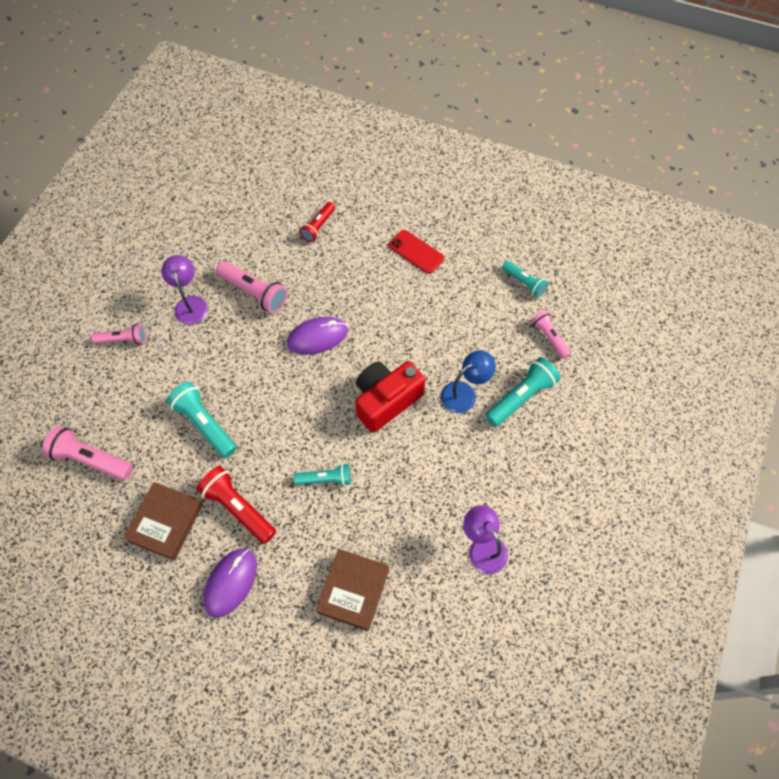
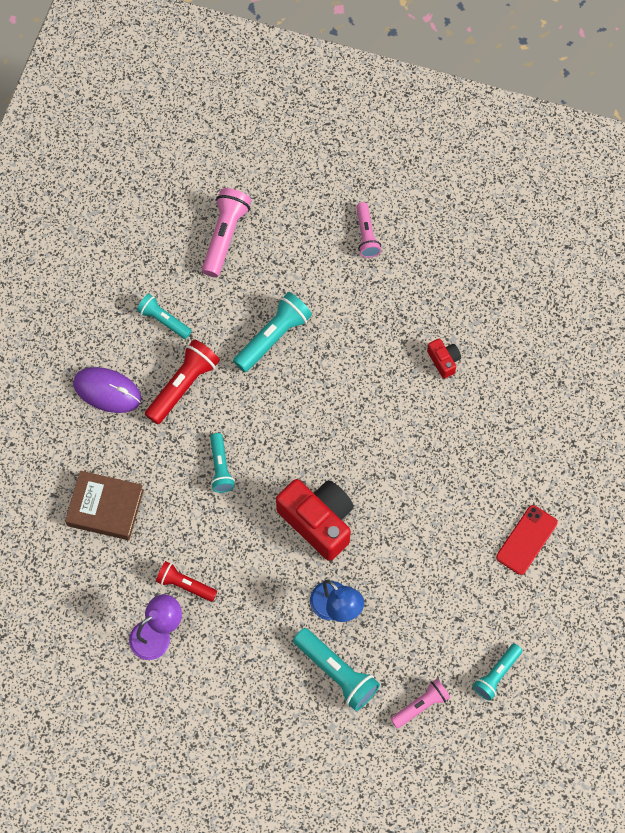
camera: 85 degrees right, 5 degrees up
(166, 522) = (163, 320): brown book -> turquoise flashlight
(190, 304) = (420, 294): purple lamp -> none
(254, 292) = (444, 361): pink flashlight -> red camera
(317, 337) = (392, 438): purple mouse -> none
(318, 226) = (549, 420): red flashlight -> red flashlight (185, 585)

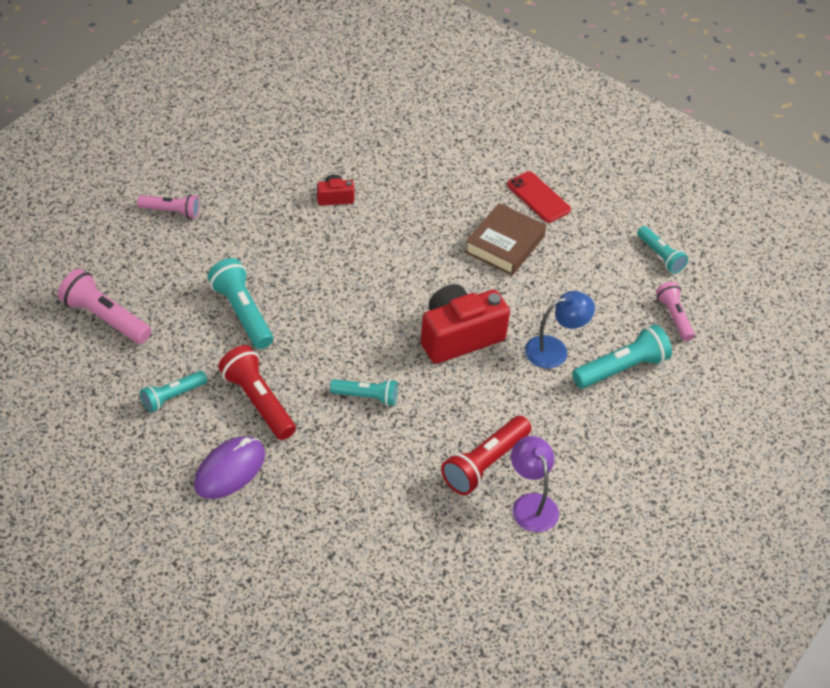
camera: 75 degrees left, 20 degrees down
(105, 507) = (367, 510): brown book -> brown book (504, 244)
(185, 585) = (484, 464): red flashlight -> red flashlight, size x1.55

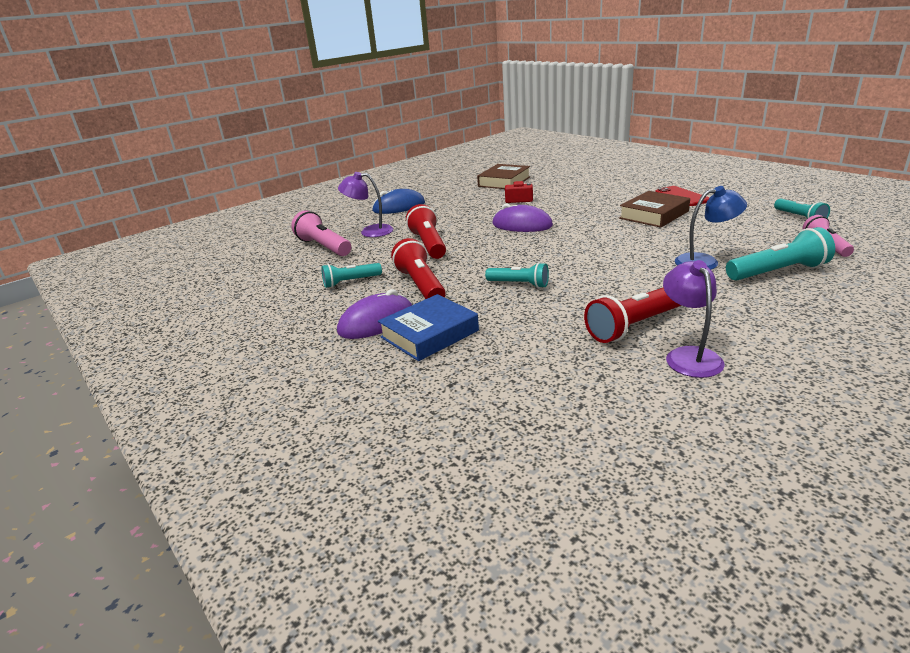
camera: 20 degrees right, 20 degrees down
(153, 280) = (370, 231): none -> purple lamp
(171, 211) = (399, 207): pink flashlight -> blue mouse
(242, 313) = (428, 244): turquoise flashlight -> red flashlight
(291, 486) = (429, 334): none -> blue book
(305, 139) = (504, 181): none -> brown book
(349, 266) = (522, 225): none -> purple mouse
(459, 336) = (611, 255): red camera -> none

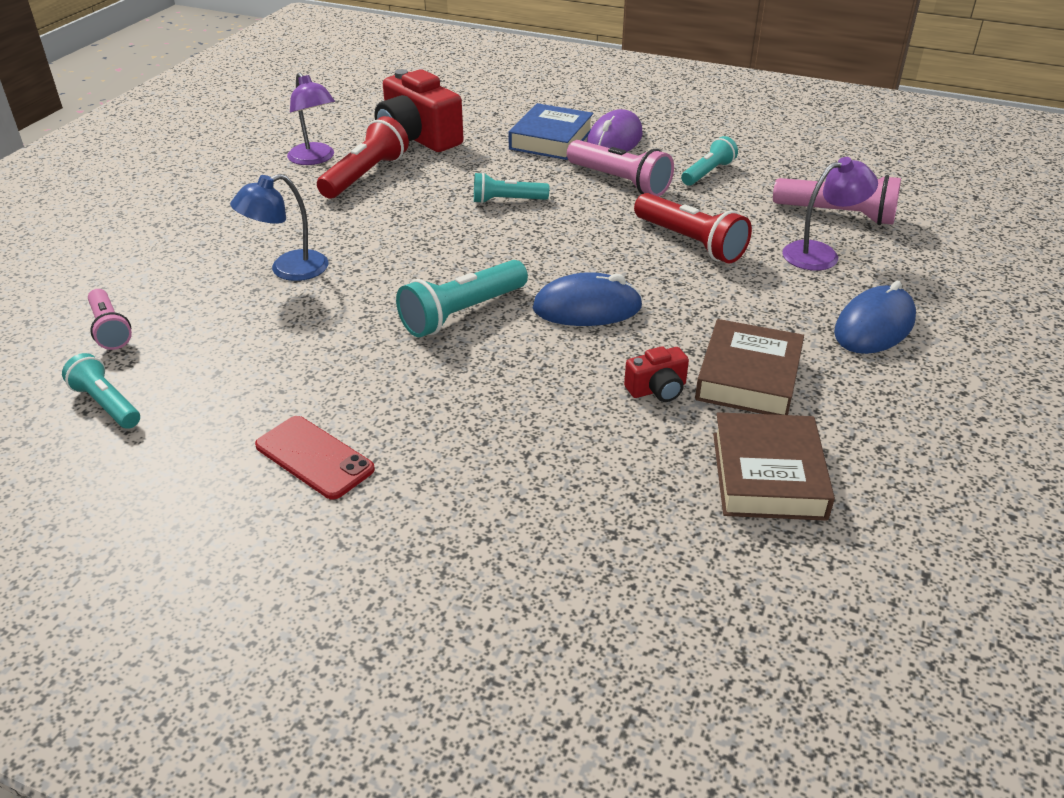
camera: 150 degrees right, 10 degrees up
(421, 285) = (619, 182): red flashlight -> pink flashlight
(522, 225) = (587, 308): purple mouse -> blue mouse
(563, 362) = (417, 138): none -> red camera
(653, 215) = (367, 374): brown book -> brown book (748, 377)
(778, 272) = (200, 266): turquoise flashlight -> turquoise flashlight (462, 313)

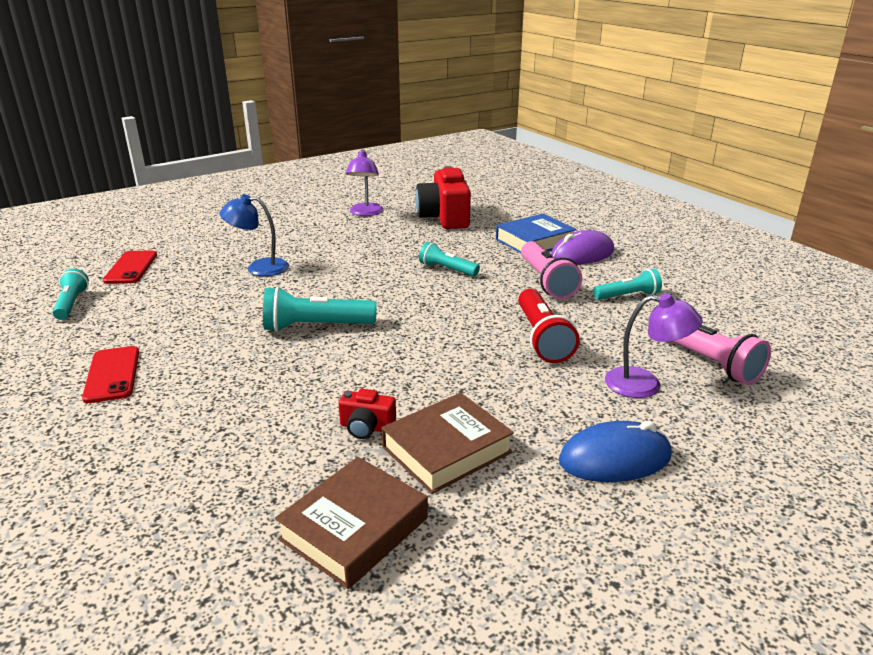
camera: 35 degrees right, 10 degrees down
(110, 329) = (131, 268): pink flashlight -> red phone
(365, 175) = (381, 230): red flashlight -> none
(587, 308) = (399, 354): blue mouse -> none

